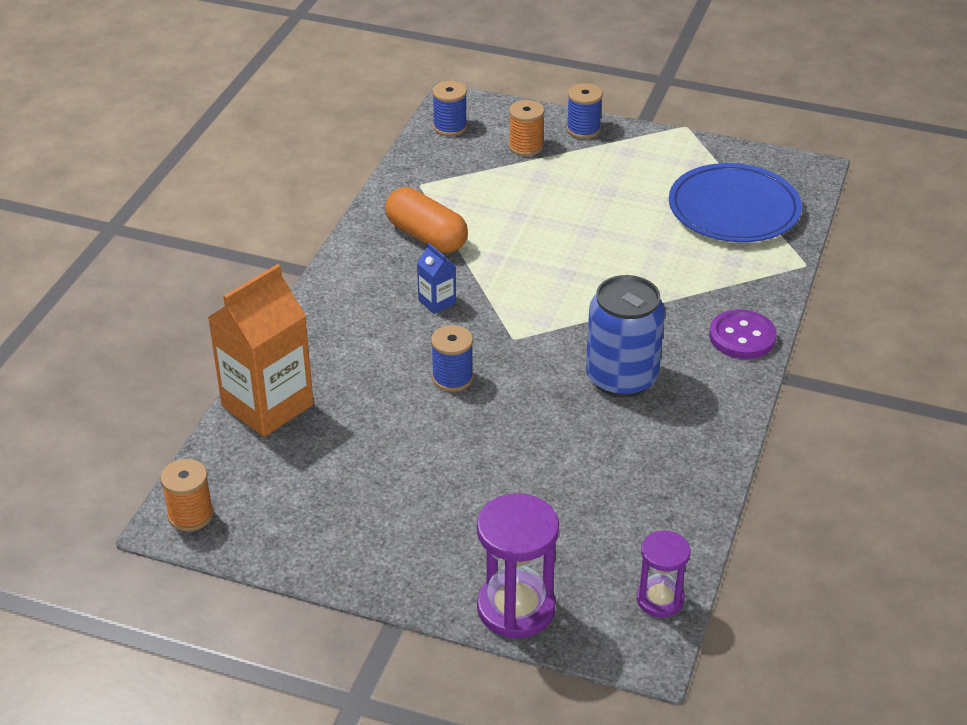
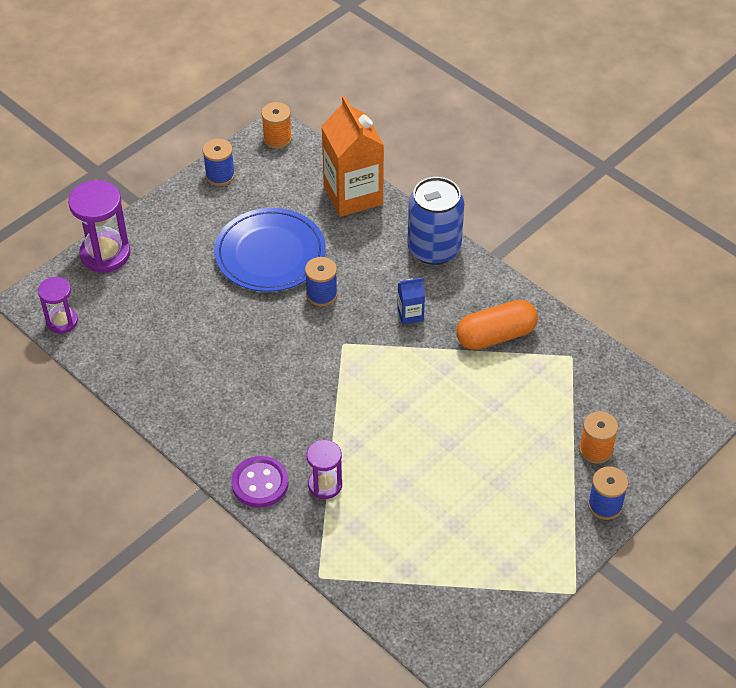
camera: 115 degrees right, 10 degrees up
(450, 127) = (653, 407): blue spool -> blue spool (220, 175)
(621, 378) = (262, 388): blue can -> blue can (434, 249)
(704, 293) = (325, 485): none -> purple hourglass
(734, 209) = (424, 563): blue plate -> blue plate (270, 254)

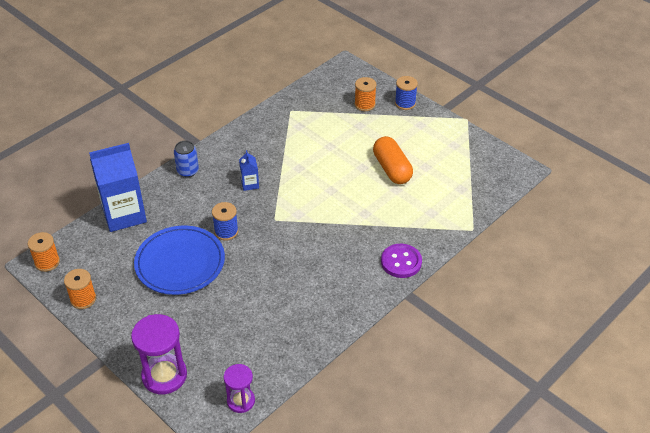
camera: 90 degrees left, 5 degrees down
(220, 175) = (83, 299): blue spool -> orange spool
(325, 485) = (400, 227): purple hourglass -> none
(353, 195) = (124, 214): orange carton -> blue carton
(434, 249) = (188, 171): blue can -> blue can, size x0.56
(495, 336) = (272, 143): orange capsule -> orange capsule (392, 169)

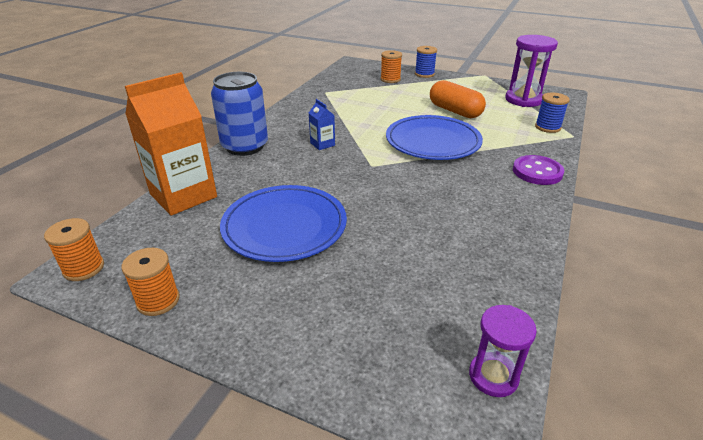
camera: 20 degrees left, 10 degrees down
(124, 214) = (183, 196): blue carton -> orange carton
(164, 375) = (346, 375): purple hourglass -> purple hourglass (523, 100)
(188, 171) = (245, 146): blue can -> blue can, size x1.79
(226, 232) = (324, 186): blue spool -> blue spool (547, 127)
(342, 204) = (433, 142): none -> blue plate

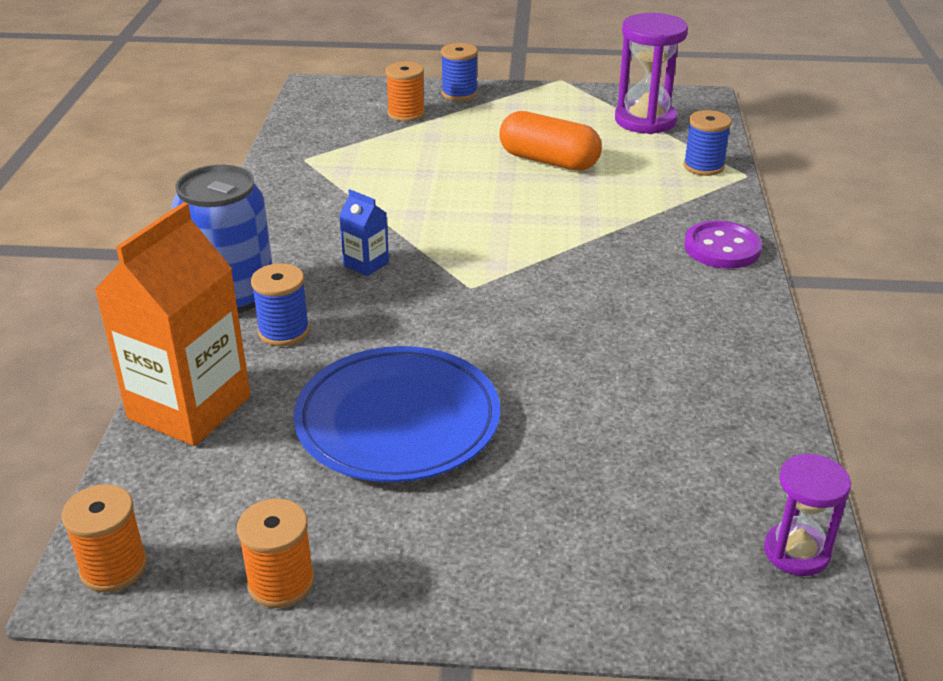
camera: 20 degrees left, 0 degrees up
(257, 168) = (284, 331): none -> blue spool
(433, 142) = (543, 225): blue plate -> none

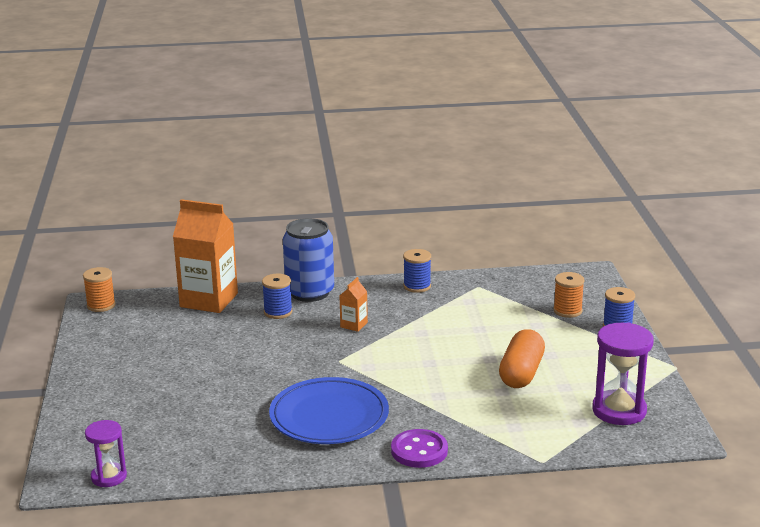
camera: 80 degrees right, 10 degrees down
(281, 582) = (91, 342): orange spool -> none
(366, 264) = (354, 325): blue carton -> orange carton
(398, 420) = (205, 354): blue plate -> blue plate (329, 416)
(703, 166) = (547, 440): blue spool -> blue spool (417, 286)

